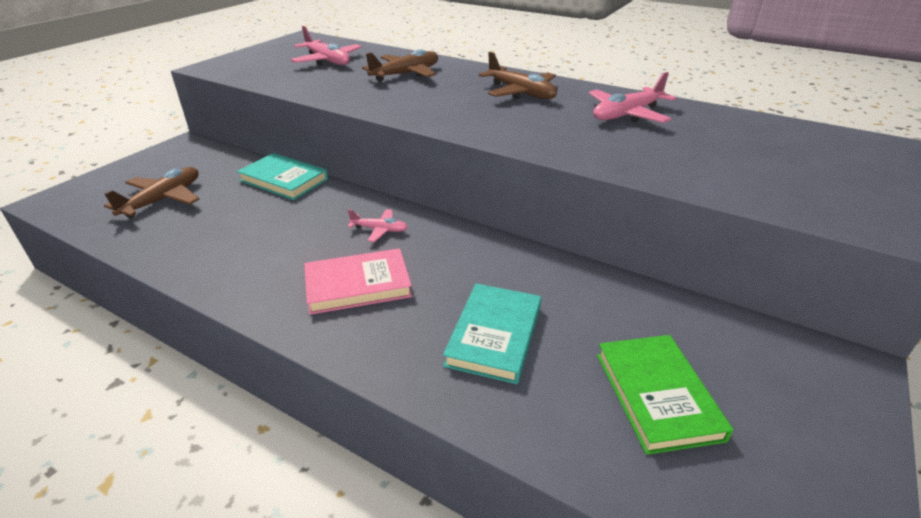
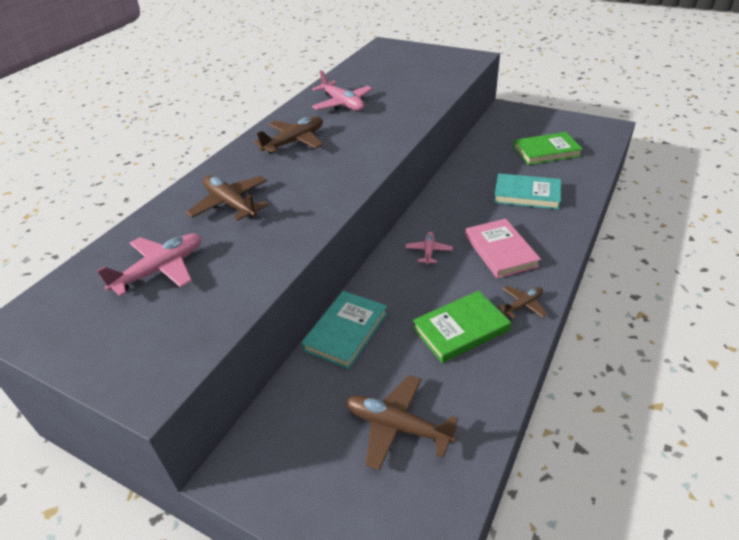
camera: 90 degrees left, 5 degrees up
(243, 240) = (460, 329): none -> green book
(249, 287) = (523, 305): none -> brown plane

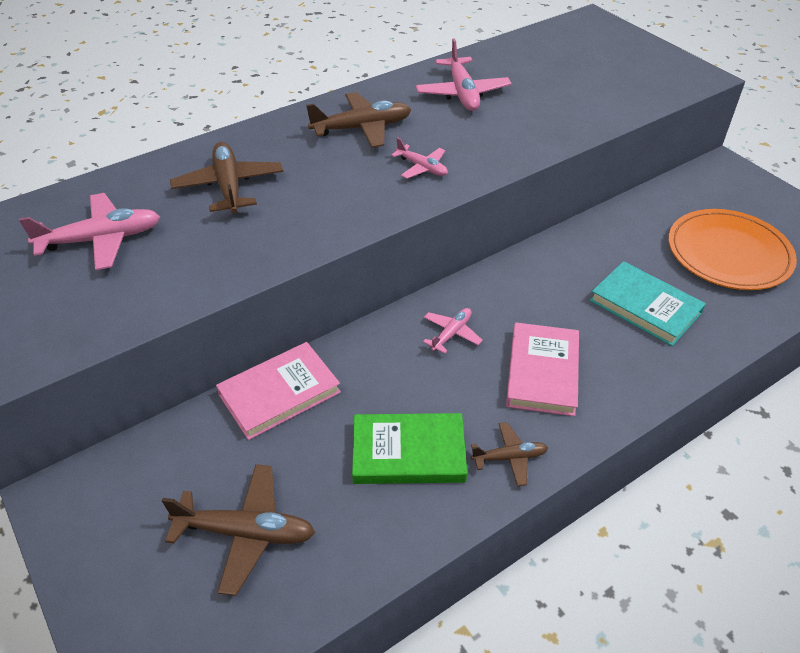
camera: 25 degrees right, 5 degrees up
(346, 332) = (279, 393): turquoise book -> pink book
(356, 151) = (422, 168): none -> pink plane
(397, 426) = (246, 533): brown plane -> brown plane turned 135 degrees clockwise
(546, 151) = (728, 253): green book -> orange plate

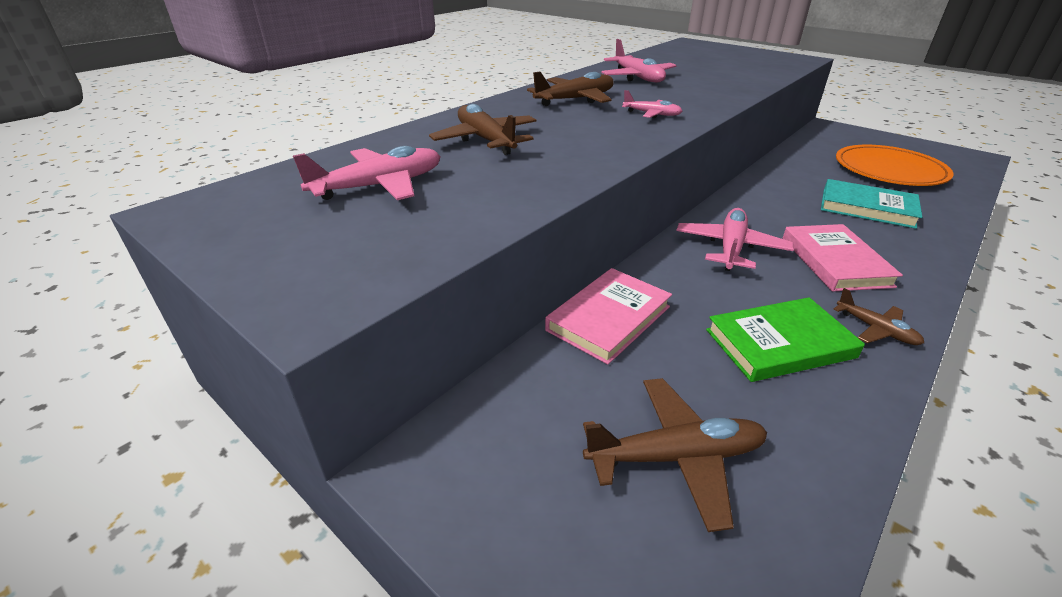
camera: 15 degrees left, 10 degrees down
(451, 333) = (731, 247): pink plane -> pink plane, size x1.74
(510, 457) = (876, 329): brown plane -> brown plane turned 75 degrees clockwise

